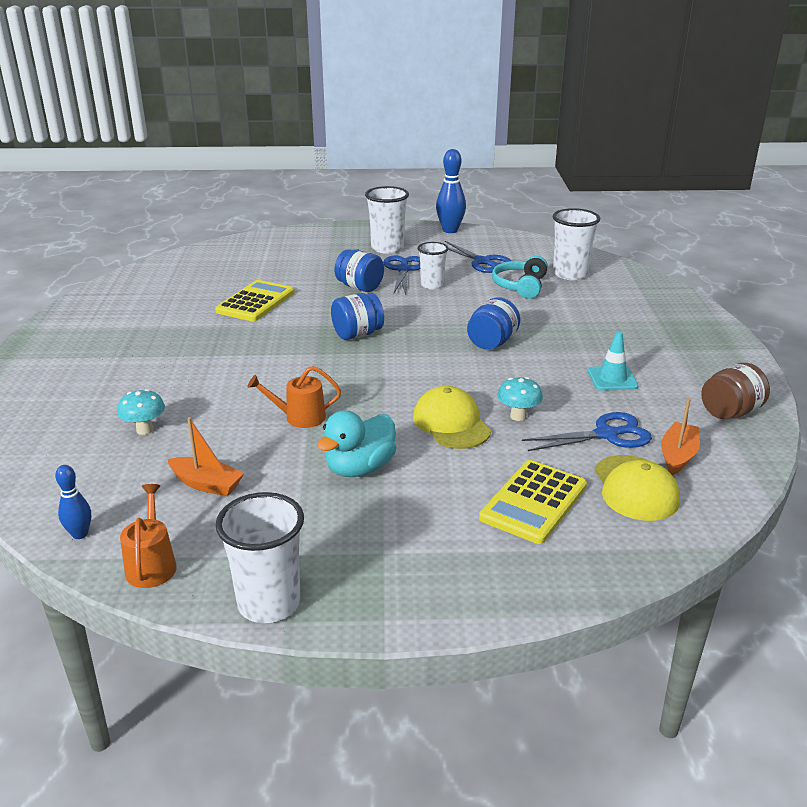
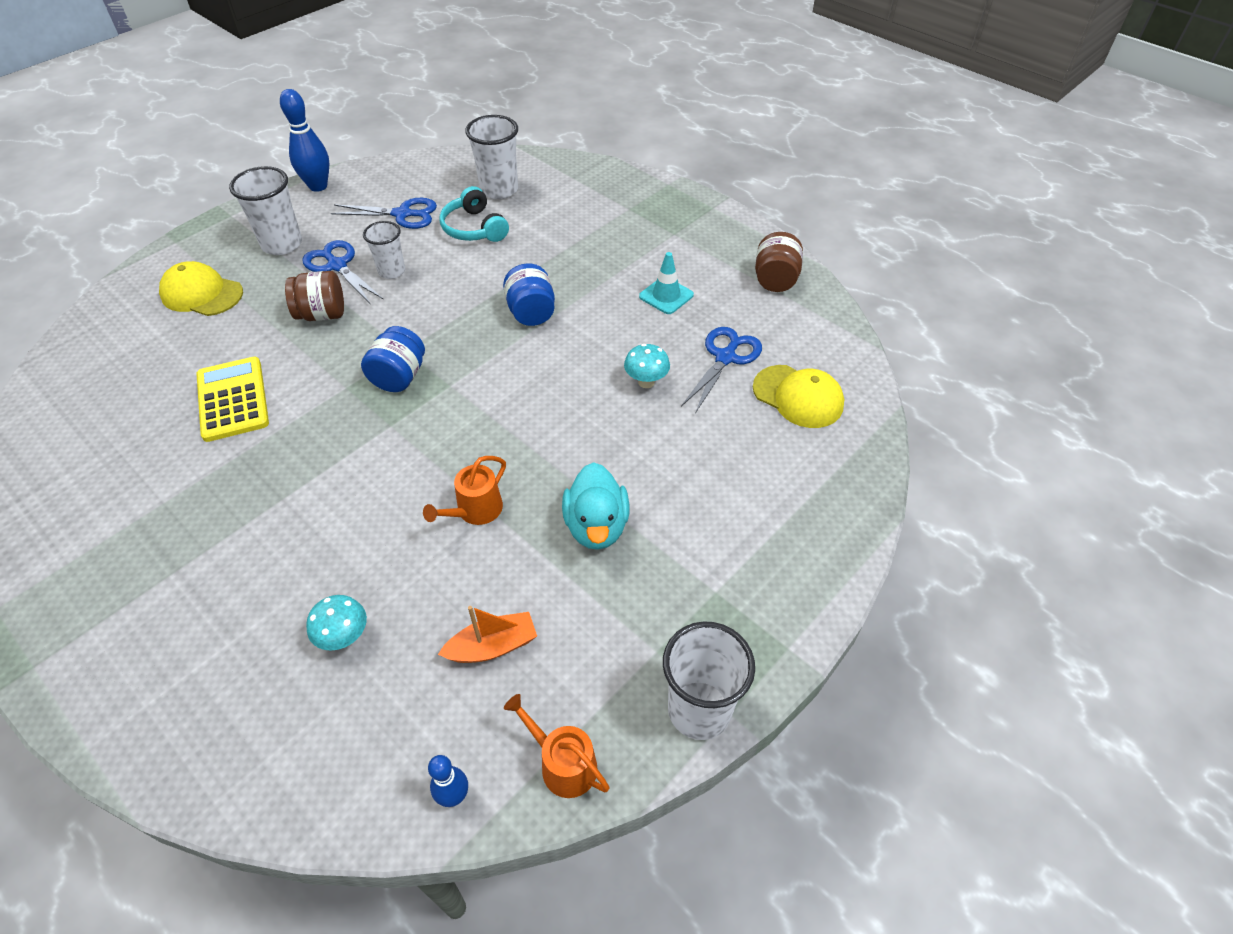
camera: 45 degrees left, 20 degrees up
(360, 287) = (322, 314): blue jar -> brown jar
(451, 423) = (607, 425): yellow cap -> yellow cap (202, 294)
(534, 502) = (754, 460): yellow calculator -> none
(678, 456) = (789, 346): orange boat -> none

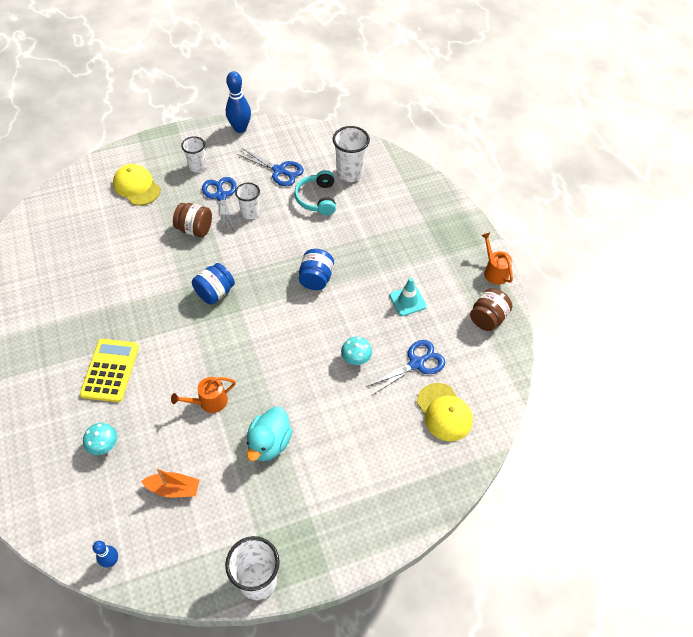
camera: 25 degrees right, 5 degrees up
(232, 399) = (119, 269): yellow calculator -> yellow calculator (110, 370)
(282, 244) = (197, 167): white cup -> white cup, size x0.65
(563, 764) = (172, 573): orange watering can -> orange watering can (494, 271)

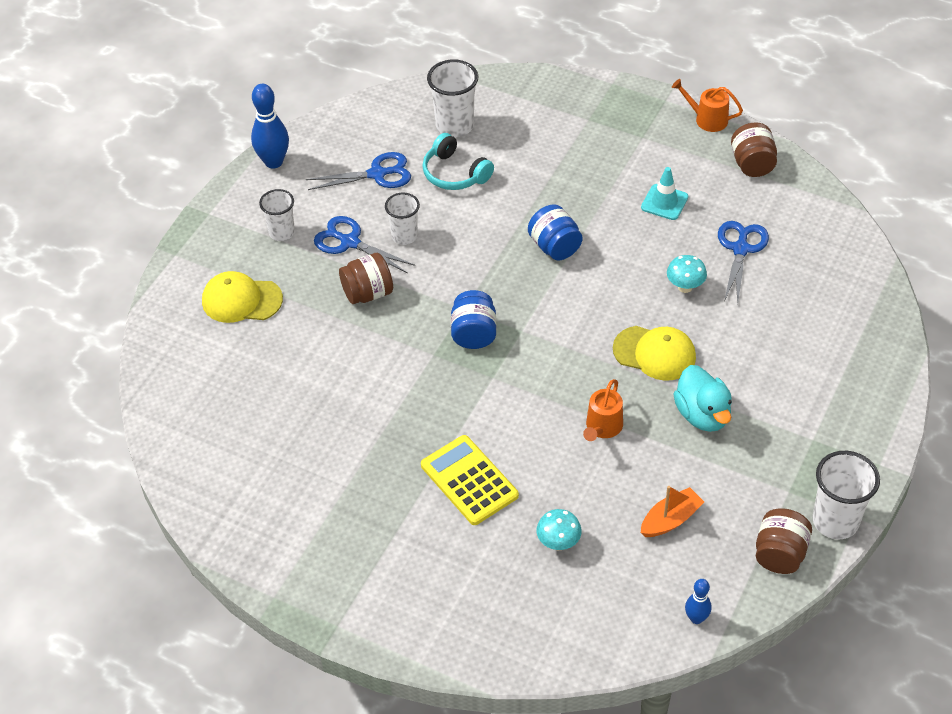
camera: 40 degrees left, 5 degrees down
(202, 569) = (779, 554): none -> brown jar
(444, 412) = (813, 269): yellow cap -> yellow cap (654, 353)

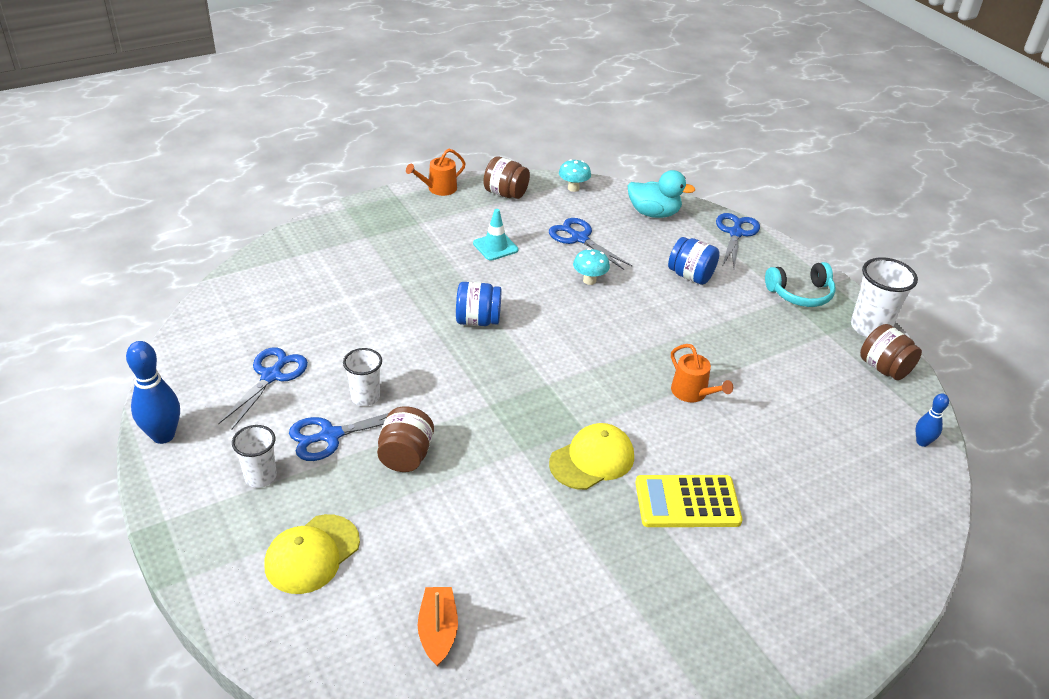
camera: 60 degrees left, 10 degrees down
(454, 126) = (278, 304): white cup -> none
(454, 173) = (331, 331): turquoise headphones -> turquoise headphones (800, 294)
(474, 334) = (524, 413): blue jar -> blue jar (690, 276)
(558, 543) = (796, 481): turquoise mushroom -> turquoise mushroom (573, 188)
(654, 353) = (640, 328): yellow cap -> yellow cap (592, 459)
(670, 520) = (814, 405): orange boat -> orange boat (438, 631)
(702, 415) = (722, 336): turquoise duck -> turquoise duck (654, 213)
(882, 355) = (735, 233): none -> blue scissors

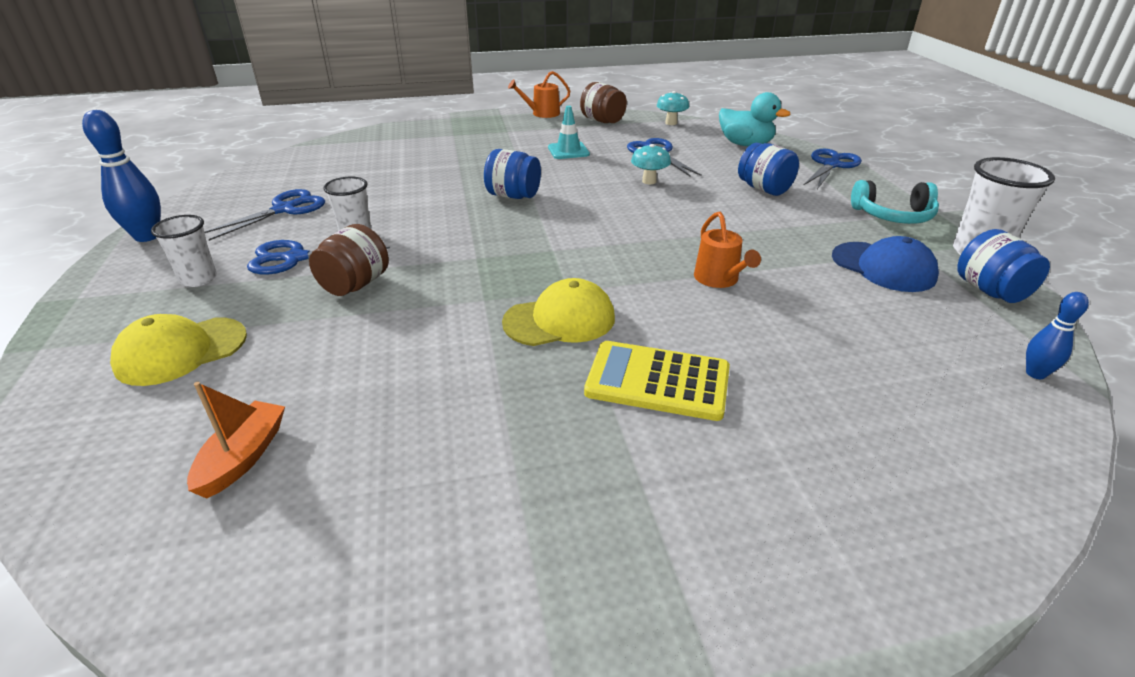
camera: 20 degrees right, 5 degrees down
(807, 356) = (883, 267): none -> blue cap
(884, 368) = (990, 291): brown jar -> blue jar

